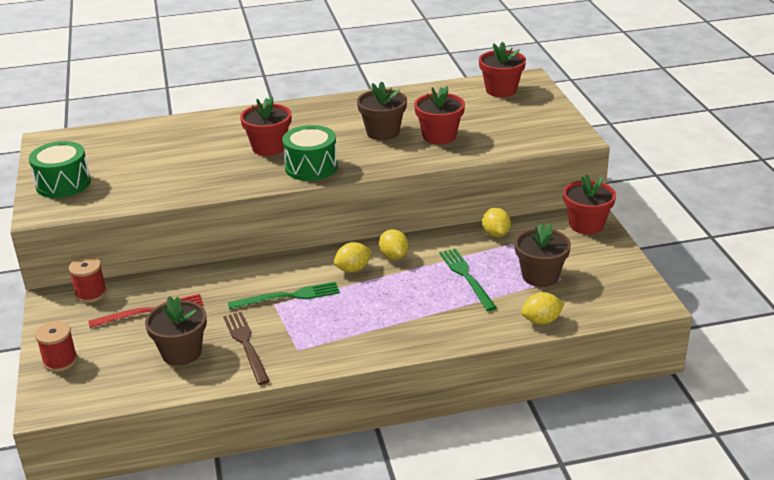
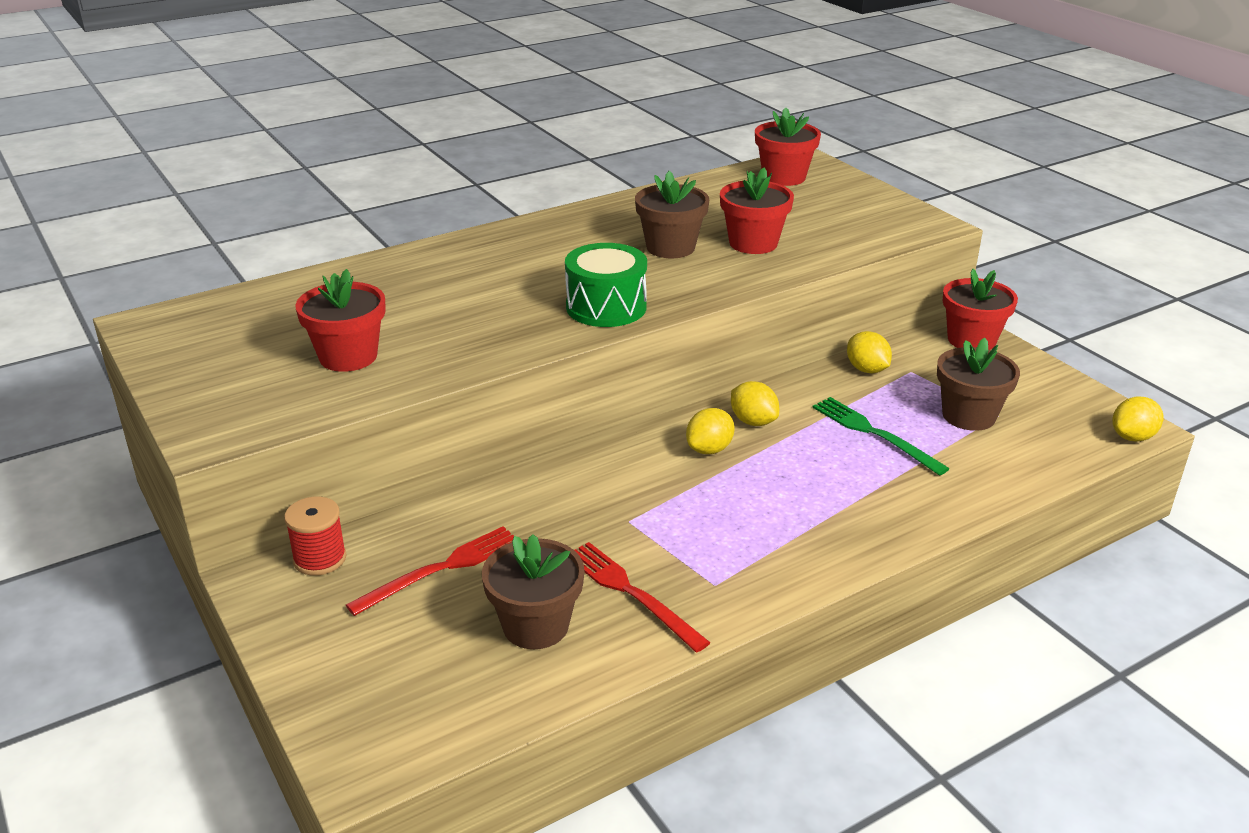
camera: 20 degrees left, 0 degrees up
(60, 361) = (336, 683): red spool -> none
(63, 184) = (220, 385): green drum -> none
(246, 345) = (631, 593): brown fork -> red fork
(269, 147) = (520, 288): red flower pot -> red flower pot (348, 356)
(288, 296) = (643, 506): green fork -> none
(541, 321) = (1019, 476): yellow lemon -> yellow lemon (1132, 437)

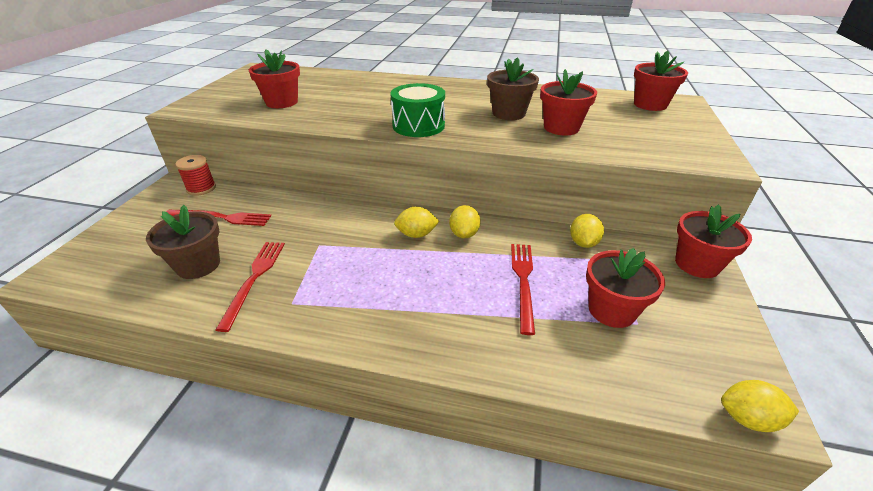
camera: 45 degrees right, 5 degrees up
(874, 434) = (523, 281): green fork -> red fork
(968, 416) = (611, 310): brown flower pot -> red flower pot

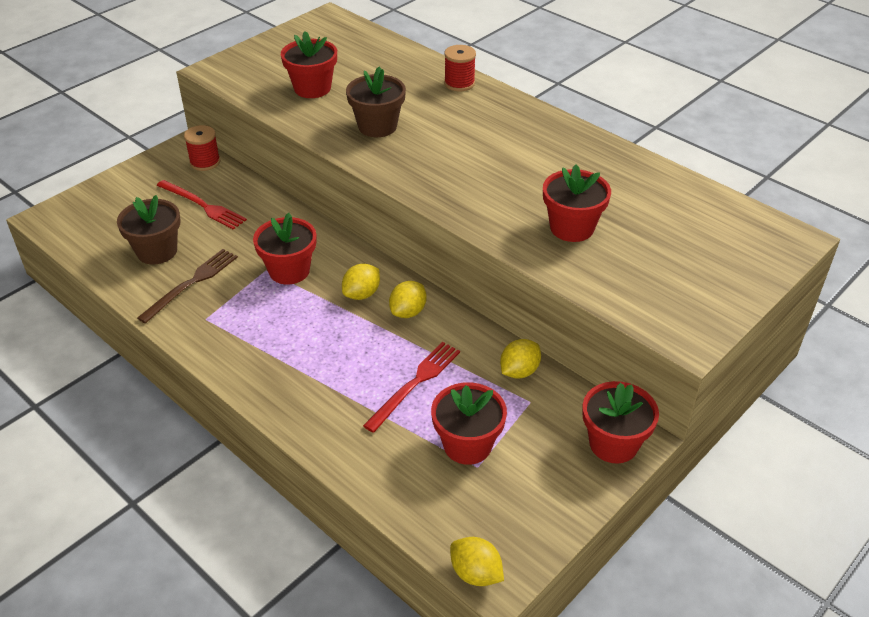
camera: 30 degrees right, 5 degrees up
(254, 279) = (191, 283): red fork -> brown fork
(390, 80) = (459, 83): none -> red spool
(416, 234) = (362, 294): yellow lemon -> yellow lemon turned 75 degrees counterclockwise
(418, 126) = (419, 171): green drum -> none
(509, 113) = (537, 185): brown flower pot -> brown flower pot (377, 126)
(650, 105) = (736, 229): red flower pot -> red flower pot (289, 271)

